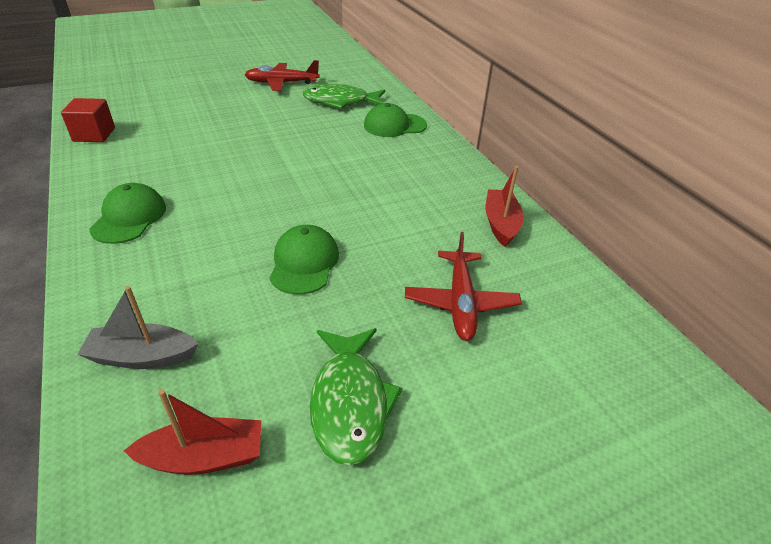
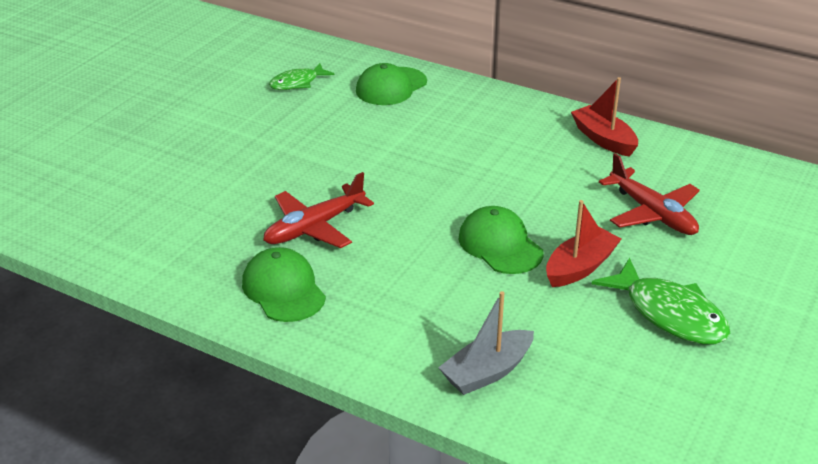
camera: 35 degrees left, 5 degrees down
(94, 134) = (83, 236): red cube -> none
(204, 457) = (628, 395): red boat -> red boat (580, 267)
(282, 83) = (197, 87): red plane -> red plane (315, 227)
(340, 101) = (297, 83): green fish -> green fish, size x0.62

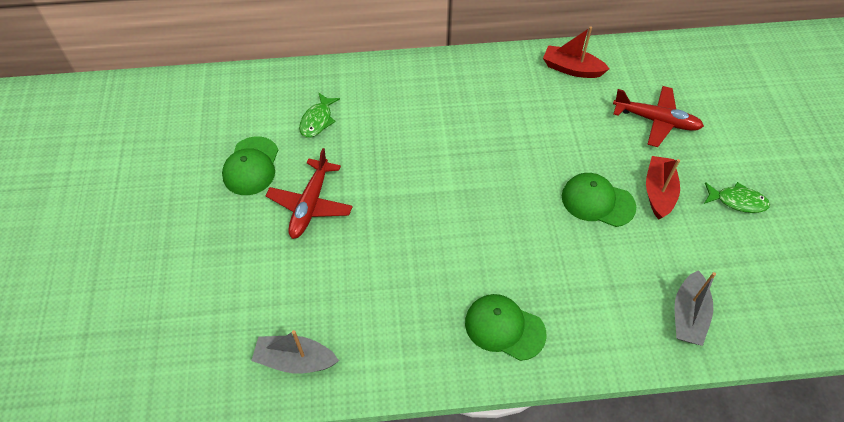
camera: 35 degrees left, 20 degrees up
(79, 223) = (295, 360): none -> grey boat
(315, 227) = (468, 257): red plane -> red plane (310, 204)
(391, 87) = (389, 89): green cap -> green cap (251, 166)
(669, 314) = (737, 201): green fish -> green fish, size x0.62

